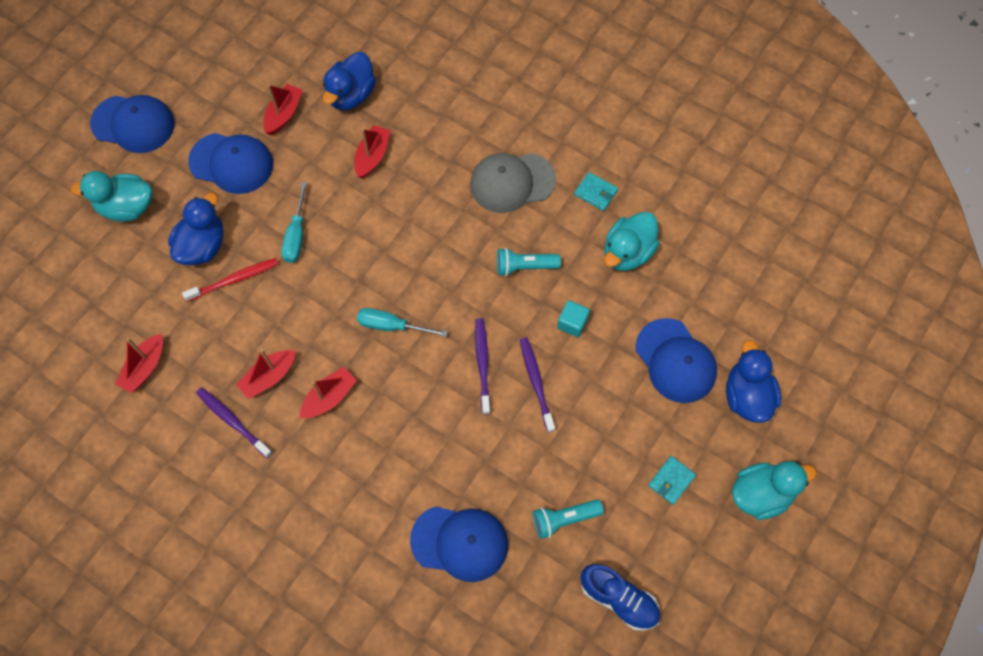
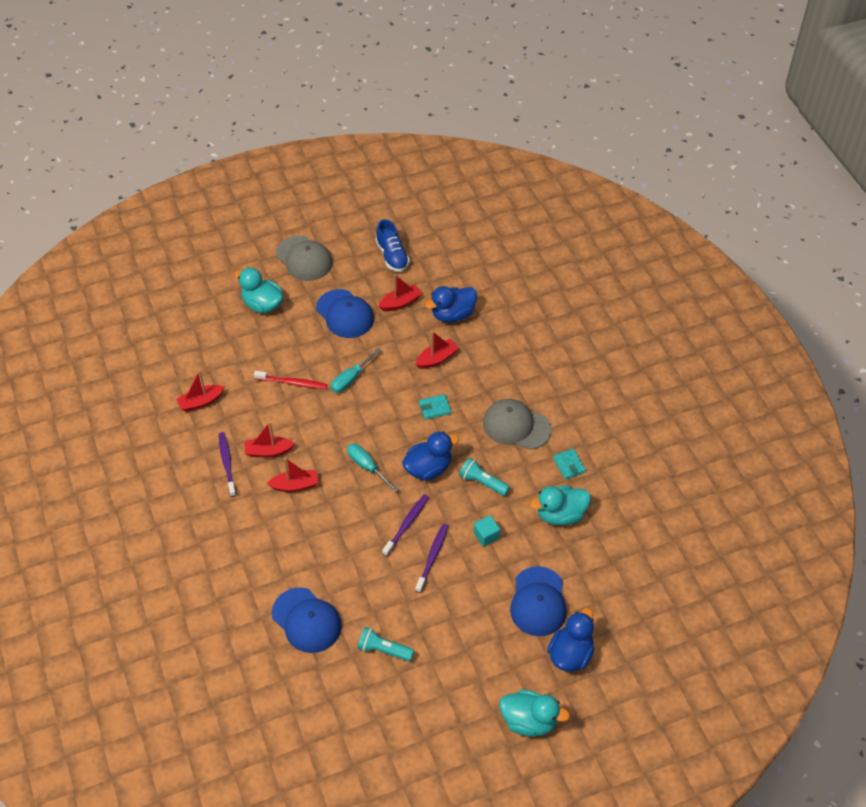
camera: 35 degrees right, 15 degrees down
(133, 124) = (304, 259): blue cap -> grey cap
(203, 246) = (289, 352): blue duck -> blue duck (428, 468)
(619, 599) = (380, 721): blue shoe -> blue shoe (392, 256)
(671, 480) = (474, 673): turquoise wallet -> turquoise wallet (435, 408)

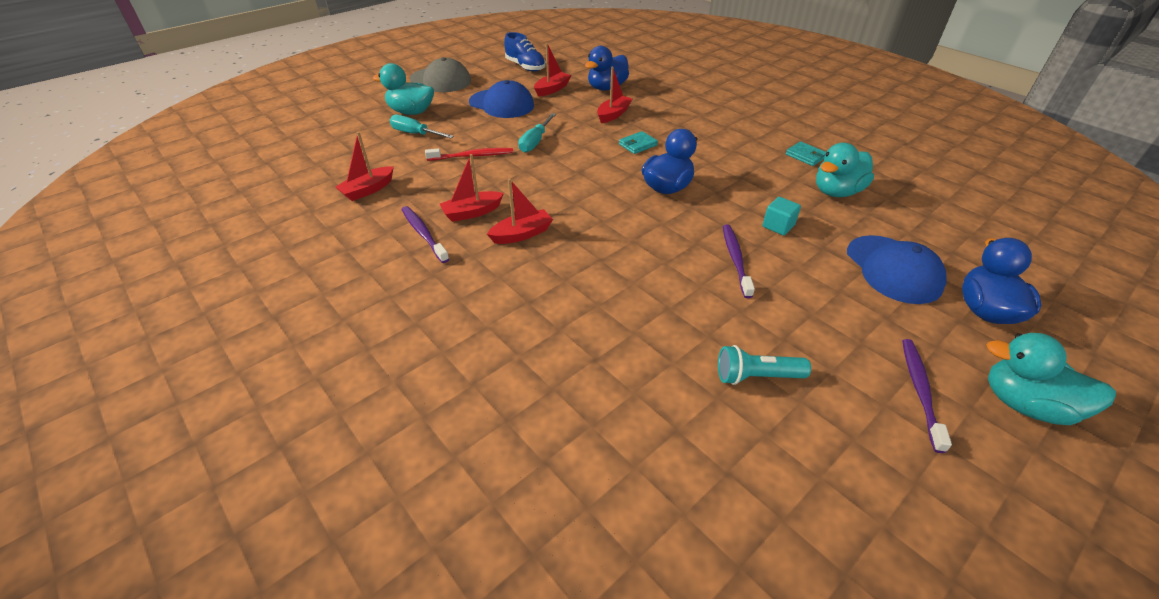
camera: 20 degrees left, 10 degrees down
(306, 620) = (623, 372): blue cap -> none
(367, 467) = (598, 200): turquoise screwdriver -> turquoise screwdriver (415, 134)
(407, 524) = (681, 237): purple toothbrush -> purple toothbrush (920, 391)
(482, 482) = (733, 185): turquoise flashlight -> none
(516, 426) = (729, 141): grey cap -> none
(529, 721) = (1025, 404): turquoise duck -> turquoise duck turned 150 degrees counterclockwise

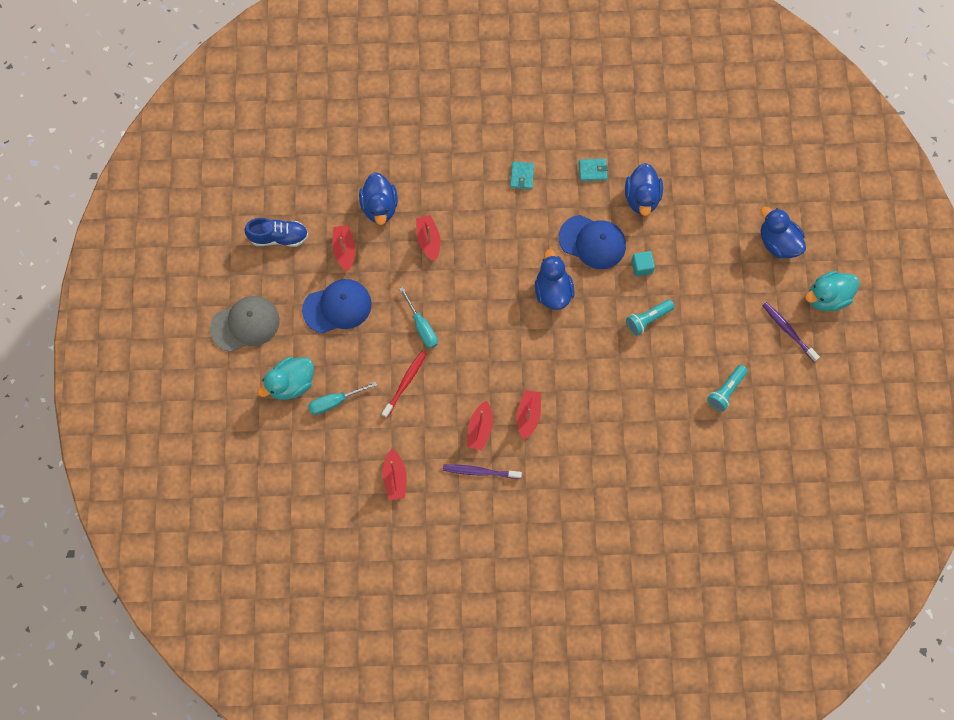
camera: 50 degrees left, 30 degrees up
(638, 145) = (486, 262): turquoise wallet -> turquoise wallet (522, 176)
(735, 259) = (647, 319): purple toothbrush -> turquoise flashlight
(836, 192) = (642, 198): turquoise duck -> blue duck
(893, 269) = (721, 249): blue cap -> blue cap (592, 242)

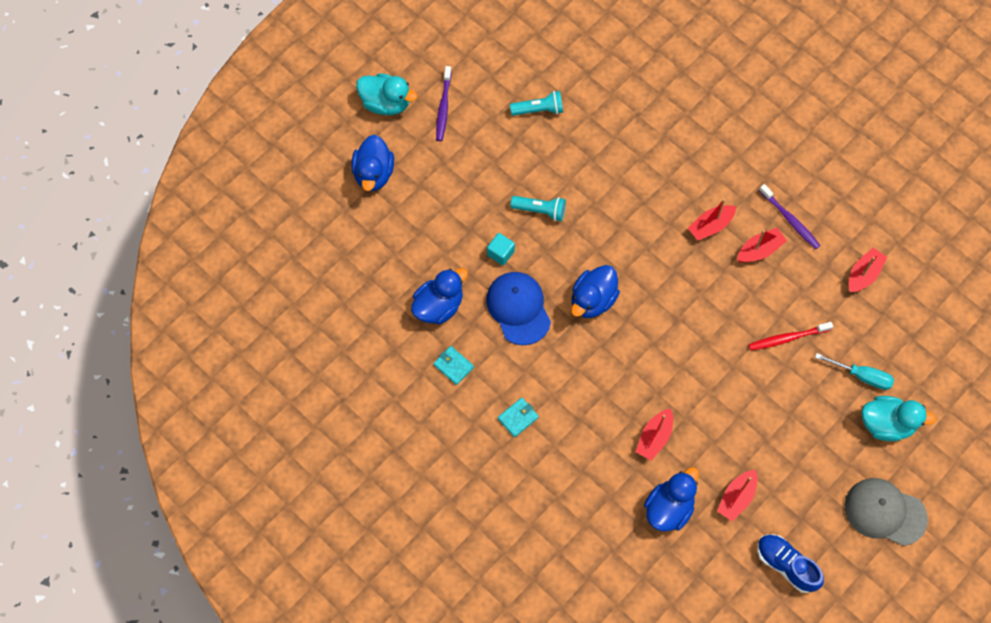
camera: 135 degrees left, 5 degrees down
(337, 307) = (788, 453): blue cap -> none
(421, 326) = (730, 370): turquoise screwdriver -> none

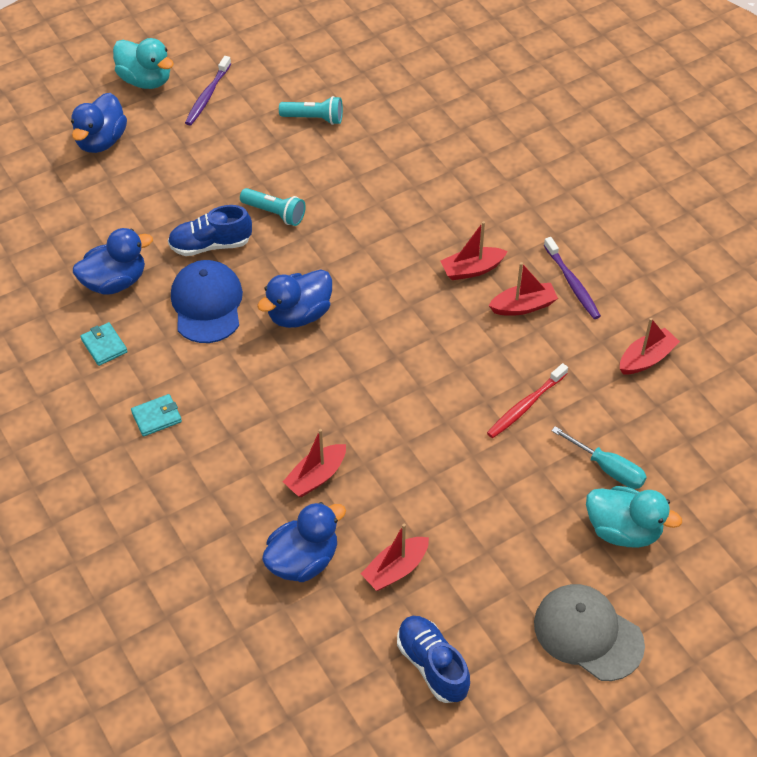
camera: 15 degrees right, 15 degrees down
(500, 253) = (210, 245): turquoise cube -> blue shoe
(787, 338) = (525, 406): red toothbrush -> red toothbrush turned 45 degrees counterclockwise

